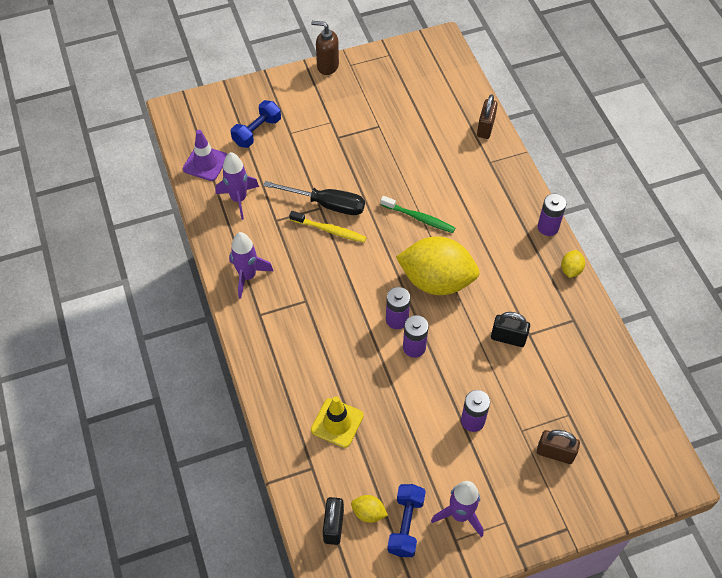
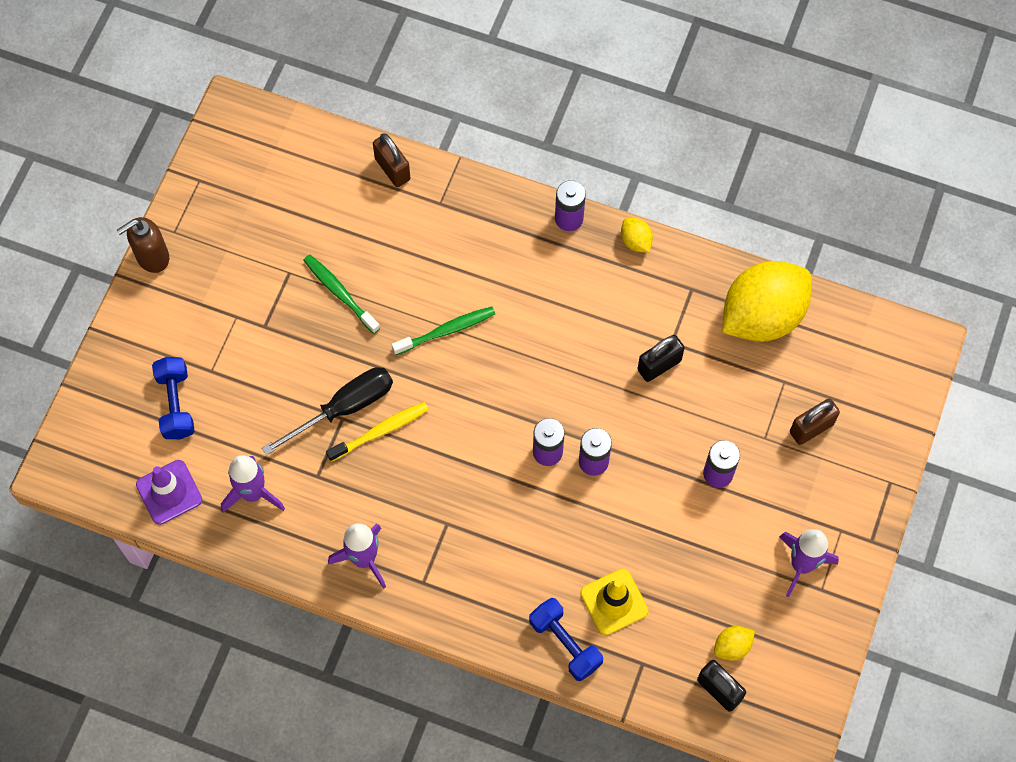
camera: 50 degrees left, 10 degrees up
(390, 155) = (340, 293): none -> green toothbrush
(406, 525) = (771, 622): blue dumbbell -> blue dumbbell (565, 643)
(436, 281) = (536, 377): yellow lemon -> yellow lemon (762, 316)

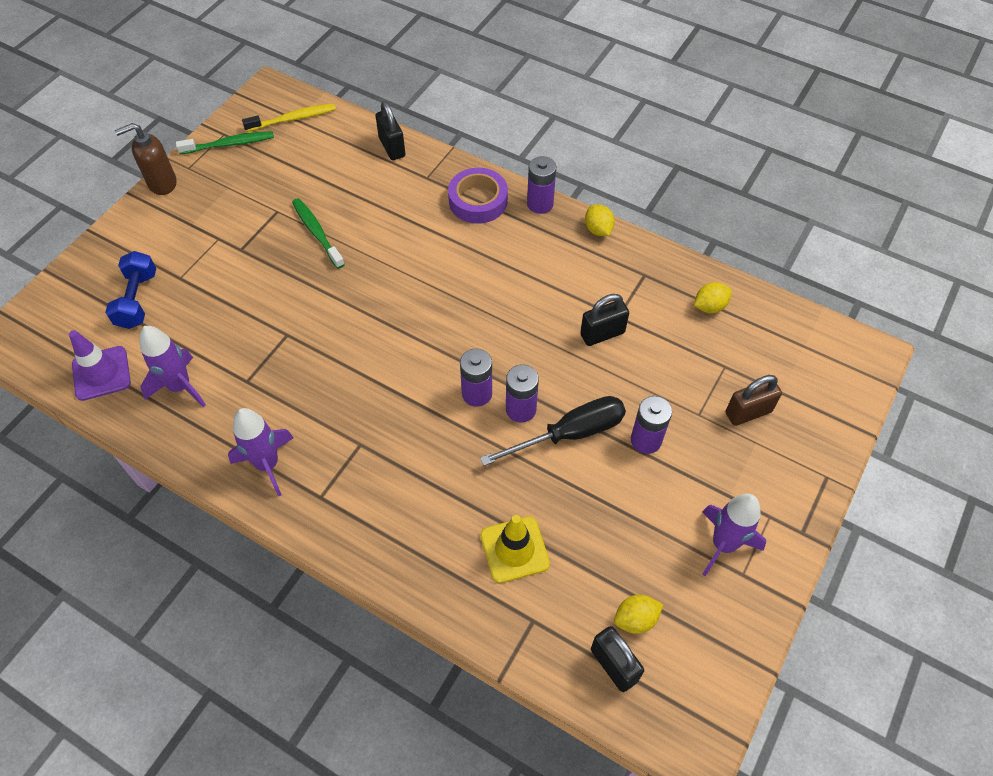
camera: 10 degrees right, 10 degrees down
(344, 408) = (291, 326): black screwdriver -> black screwdriver (570, 434)
(380, 431) = (319, 351): yellow toothbrush -> yellow toothbrush (293, 119)
(392, 169) = (392, 147): brown padlock -> black padlock
(446, 331) = (405, 276): green toothbrush -> green toothbrush (229, 144)
(502, 225) = (478, 201): none -> purple tape
(565, 643) = (453, 584): blue dumbbell -> none
(762, 316) = (709, 306): yellow lemon -> yellow lemon, size x0.41

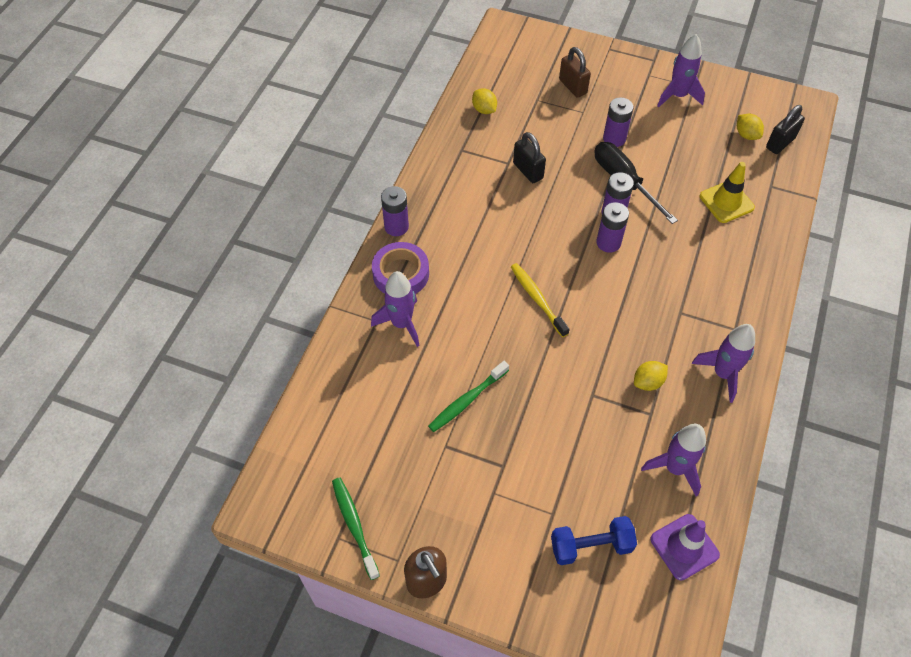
camera: 100 degrees left, 0 degrees up
(293, 119) = (305, 468): yellow toothbrush -> yellow toothbrush (537, 299)
(392, 147) = (339, 359): black padlock -> none
(417, 195) = (401, 324): none -> purple rocket
(598, 229) = (419, 183): yellow lemon -> yellow lemon (648, 382)

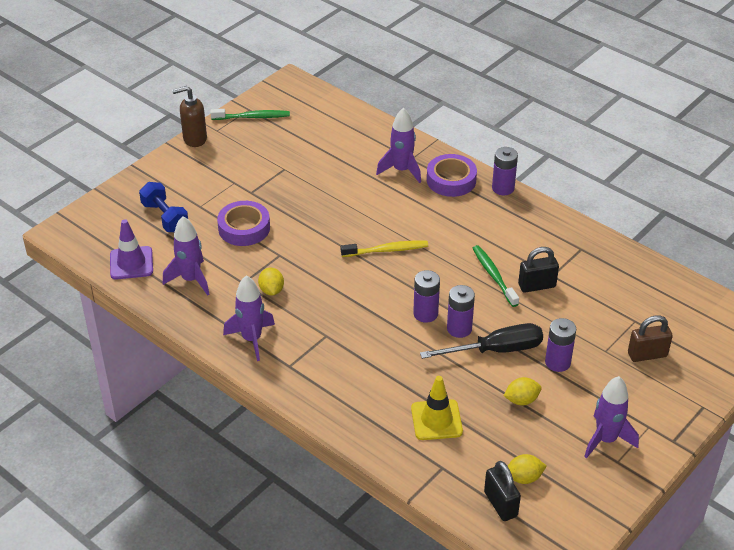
camera: 110 degrees right, 15 degrees down
(467, 400) = (314, 188): green toothbrush -> green toothbrush (493, 276)
(484, 110) = (631, 277): yellow lemon -> yellow lemon (521, 400)
(568, 448) = (244, 228): none -> purple tape
(591, 546) = (165, 217): blue dumbbell -> blue dumbbell turned 45 degrees counterclockwise

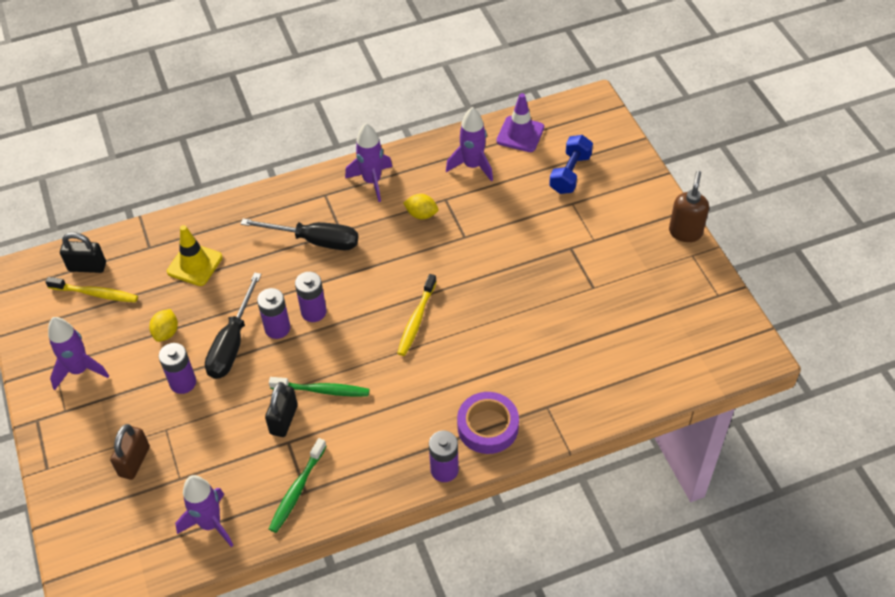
camera: 120 degrees right, 10 degrees up
(165, 217) = (570, 173): blue dumbbell -> blue dumbbell turned 60 degrees counterclockwise
(244, 228) = (519, 224): purple tape -> none
(252, 117) = (701, 293): green toothbrush -> green toothbrush (297, 490)
(349, 347) = (315, 241): none -> black screwdriver
(401, 170) = (531, 388): purple rocket -> purple rocket (210, 524)
(524, 478) = (95, 294): yellow lemon -> yellow toothbrush

